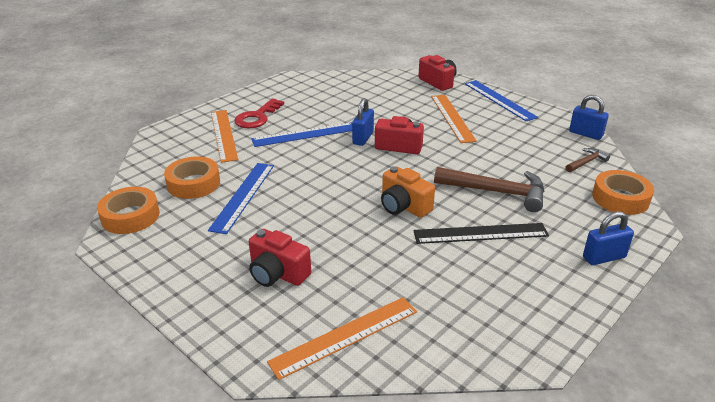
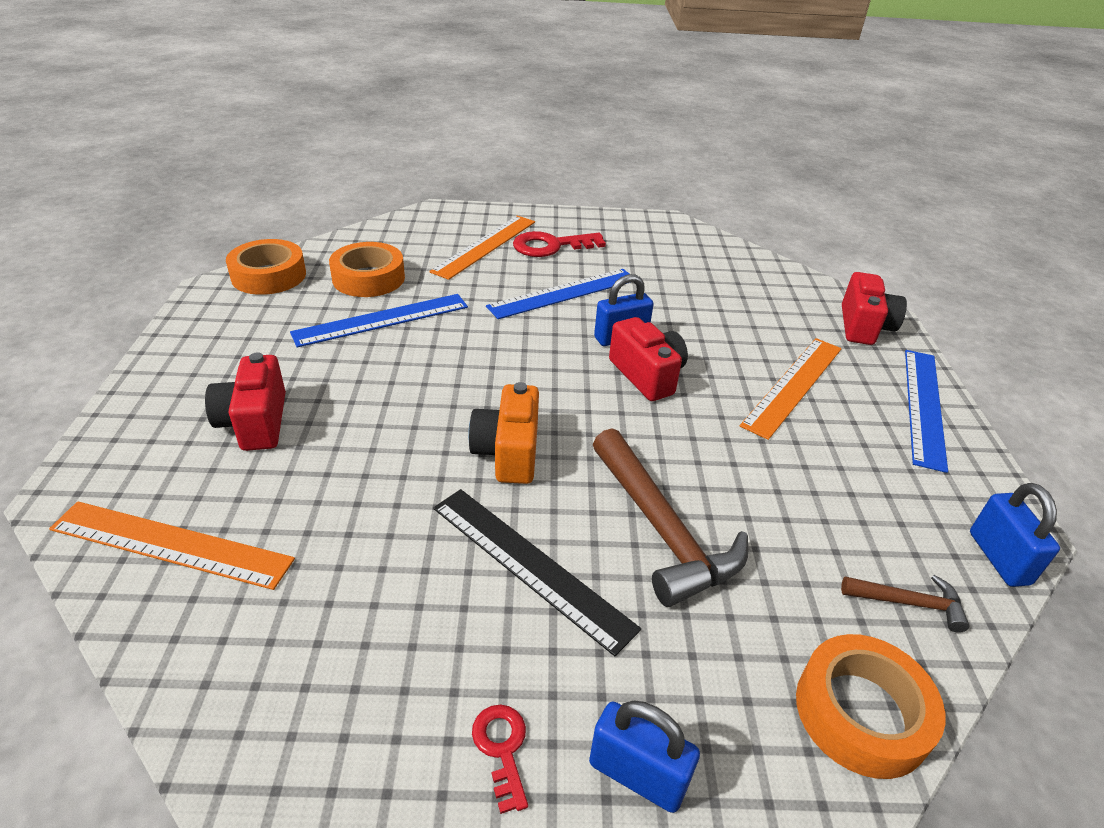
camera: 45 degrees right, 5 degrees up
(304, 134) = (563, 293): blue ruler -> blue ruler turned 60 degrees counterclockwise
(565, 283) = (502, 748): none -> red key

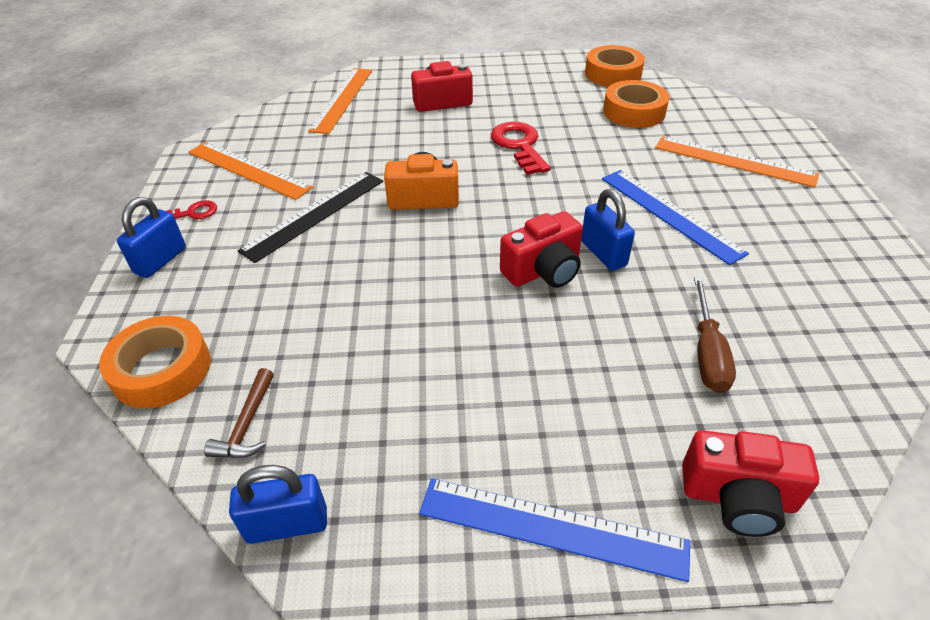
camera: 90 degrees right, 5 degrees up
(382, 320) = (574, 126): blue ruler -> none
(551, 246) = (766, 201): red key -> red key (519, 145)
(661, 529) = (343, 275): brown hammer -> none
(738, 311) = (707, 352): none -> brown screwdriver
(793, 385) = (559, 387): orange ruler -> orange ruler (248, 169)

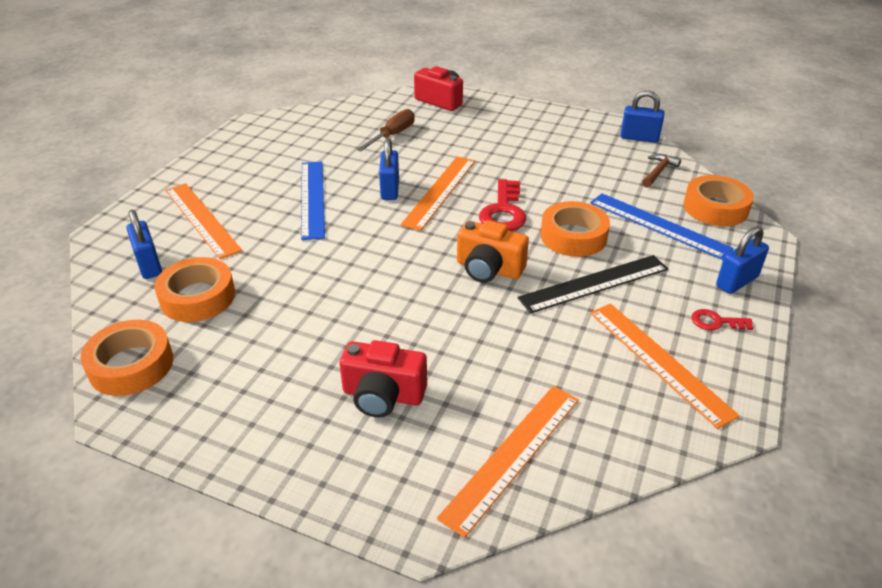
camera: 155 degrees left, 5 degrees down
(351, 260) = (573, 236): none -> orange tape
(519, 145) = (356, 295): red key -> red key (503, 212)
(543, 271) = (440, 191): red camera -> orange ruler
(551, 527) = (524, 112): blue ruler -> blue ruler (658, 225)
(706, 118) = (149, 265): none -> blue padlock

